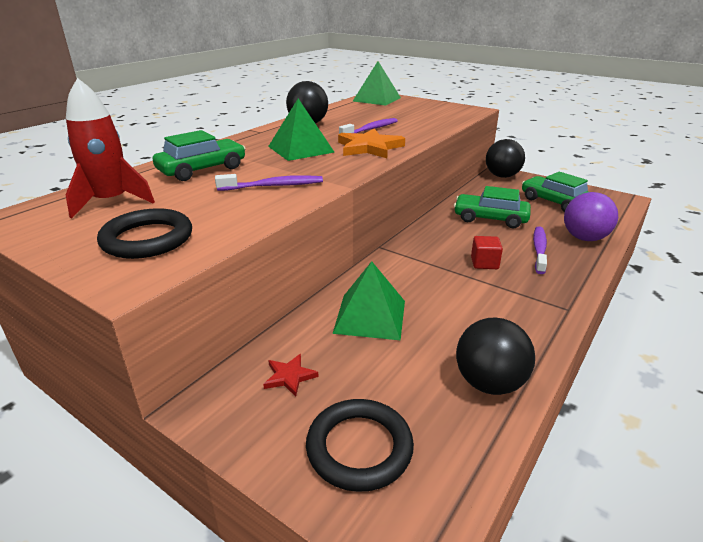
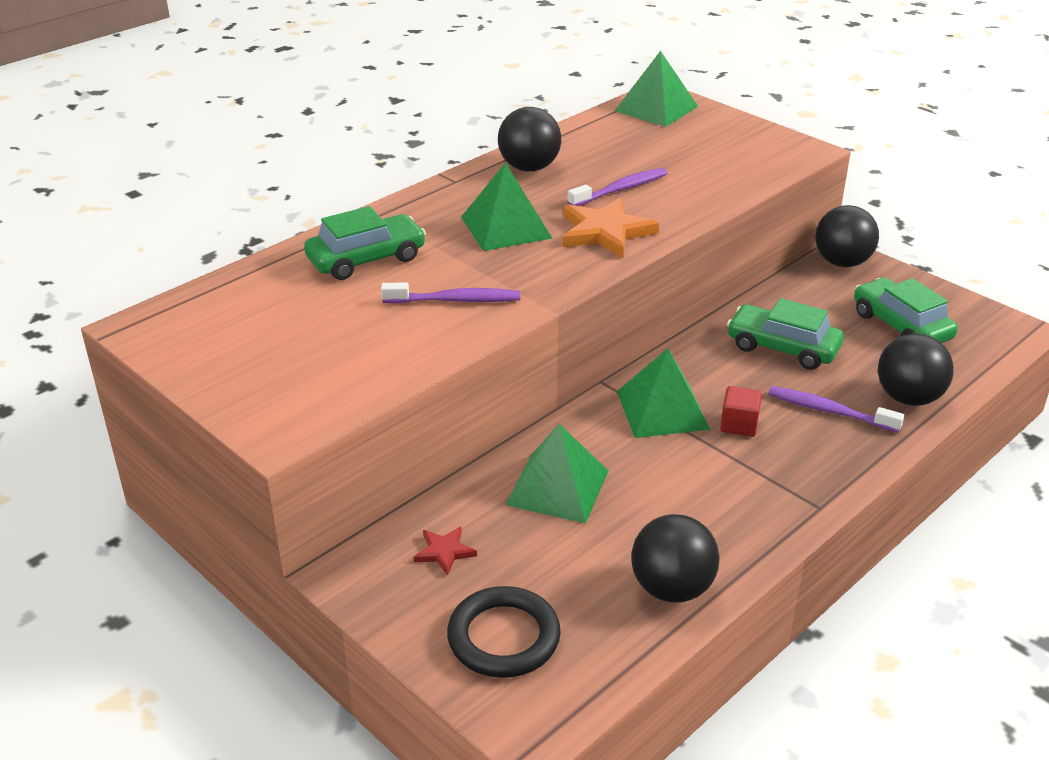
camera: 10 degrees right, 5 degrees up
(111, 202) = (254, 310): red rocket -> none
(147, 239) = (298, 375): black ring -> none
(428, 259) = (662, 409): none -> green pyramid
(539, 250) = (829, 411): purple toothbrush -> purple toothbrush turned 90 degrees counterclockwise
(584, 238) = (908, 398): purple ball -> black ball

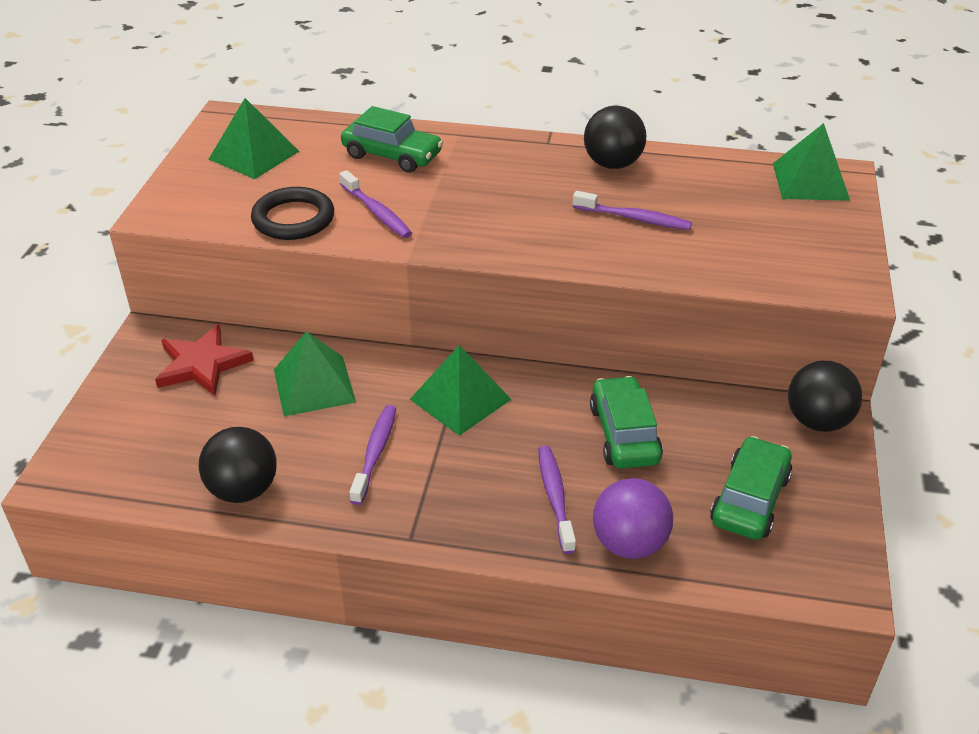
camera: 55 degrees right, 5 degrees up
(444, 552) = (202, 364): red star -> red star, size x1.92
(503, 637) = (135, 428): black ring -> black ring (293, 219)
(506, 227) = (505, 191): green pyramid -> green pyramid (254, 155)
(605, 232) = (554, 237): orange star -> none
(691, 485) = (375, 453): none -> purple toothbrush
(739, 425) = (481, 449): red cube -> none
(908, 398) = (629, 543): black ball -> purple ball

